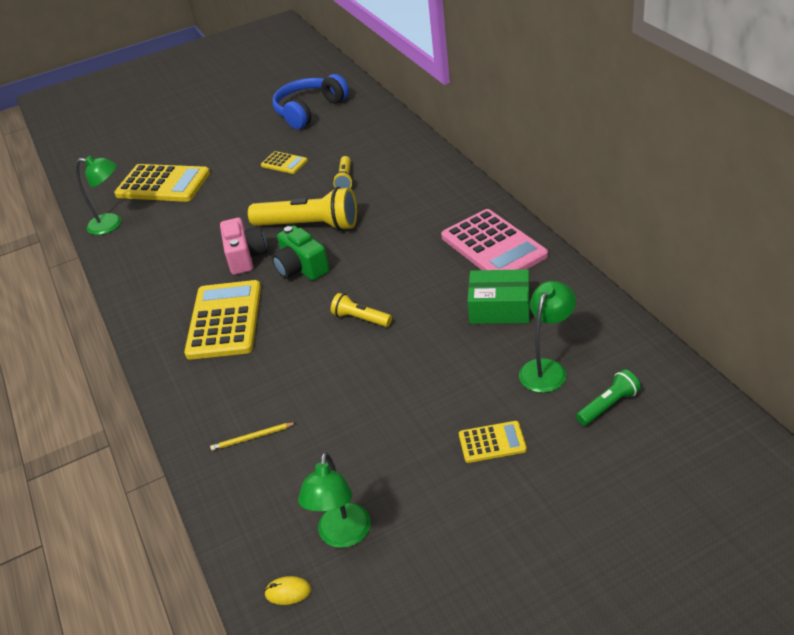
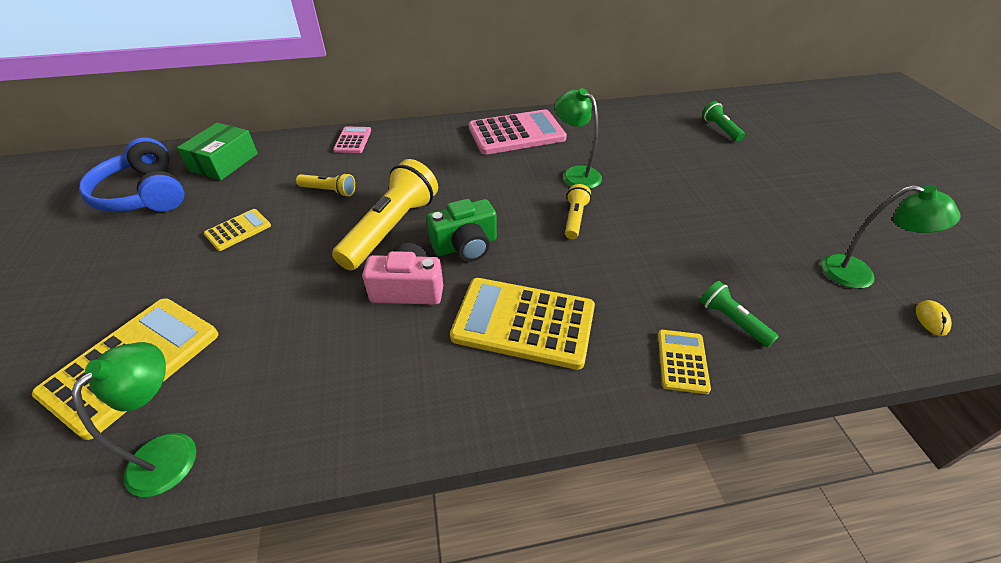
camera: 80 degrees left, 5 degrees up
(252, 438) = (732, 321): yellow pencil -> green flashlight
(360, 319) = (575, 218): yellow flashlight -> yellow flashlight turned 150 degrees clockwise
(424, 161) = (353, 140): none -> pink calculator
(492, 442) = (751, 180): yellow calculator -> yellow calculator (682, 361)
(499, 308) = (598, 146): green box -> green box (224, 162)
(547, 368) = (676, 142): green lamp -> green lamp (575, 174)

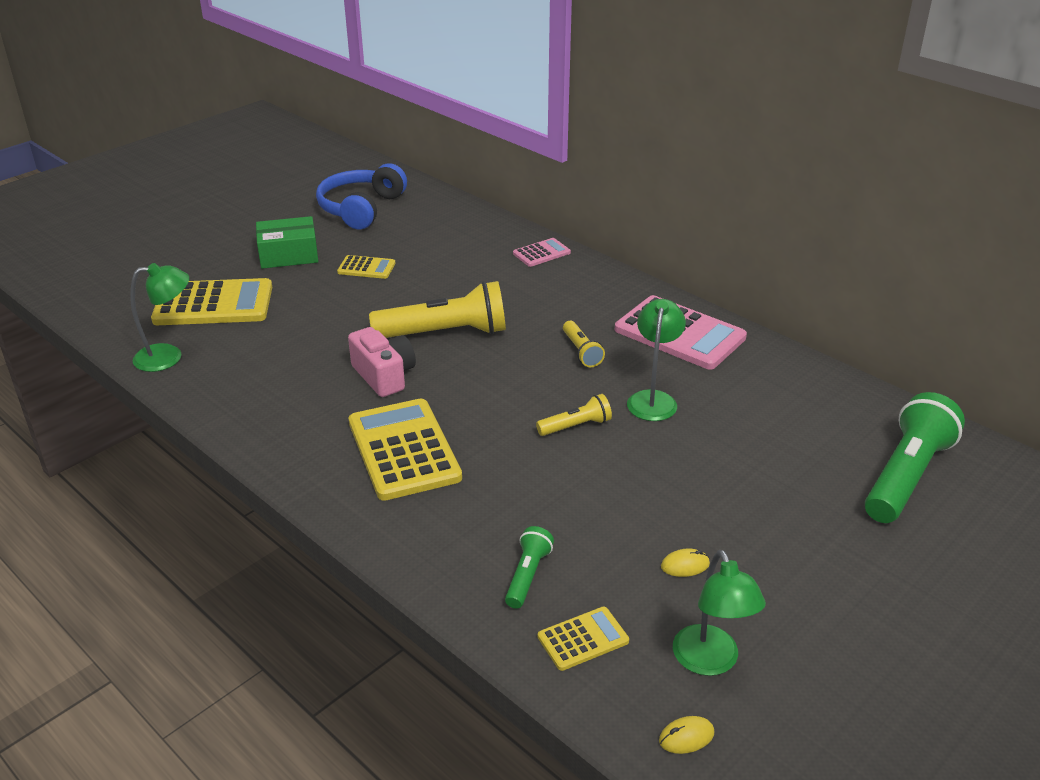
camera: 55 degrees right, 10 degrees down
(224, 162) = (435, 215): green box -> green box (288, 255)
(329, 191) = (457, 280): yellow flashlight -> yellow flashlight (581, 352)
(465, 246) = (465, 380): green camera -> none
(682, 361) = (442, 556): yellow calculator -> yellow calculator (583, 639)
(720, 129) = (906, 476): green flashlight -> green flashlight, size x2.01
(758, 241) = (685, 565): none -> yellow mouse

